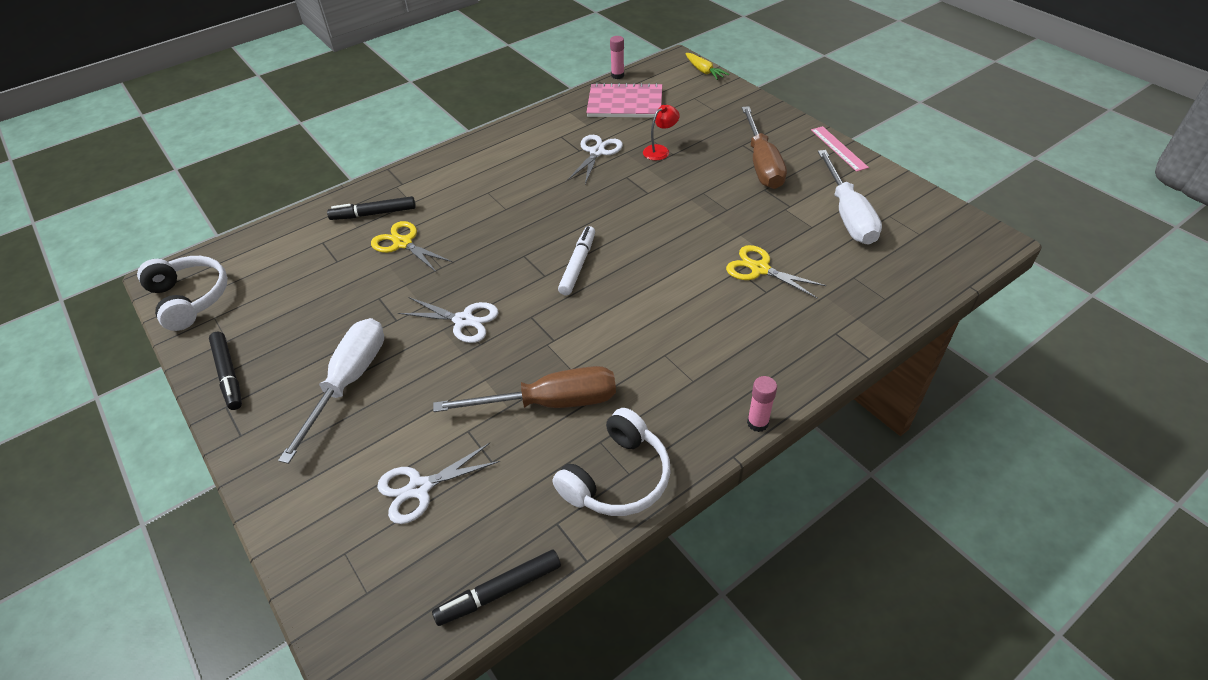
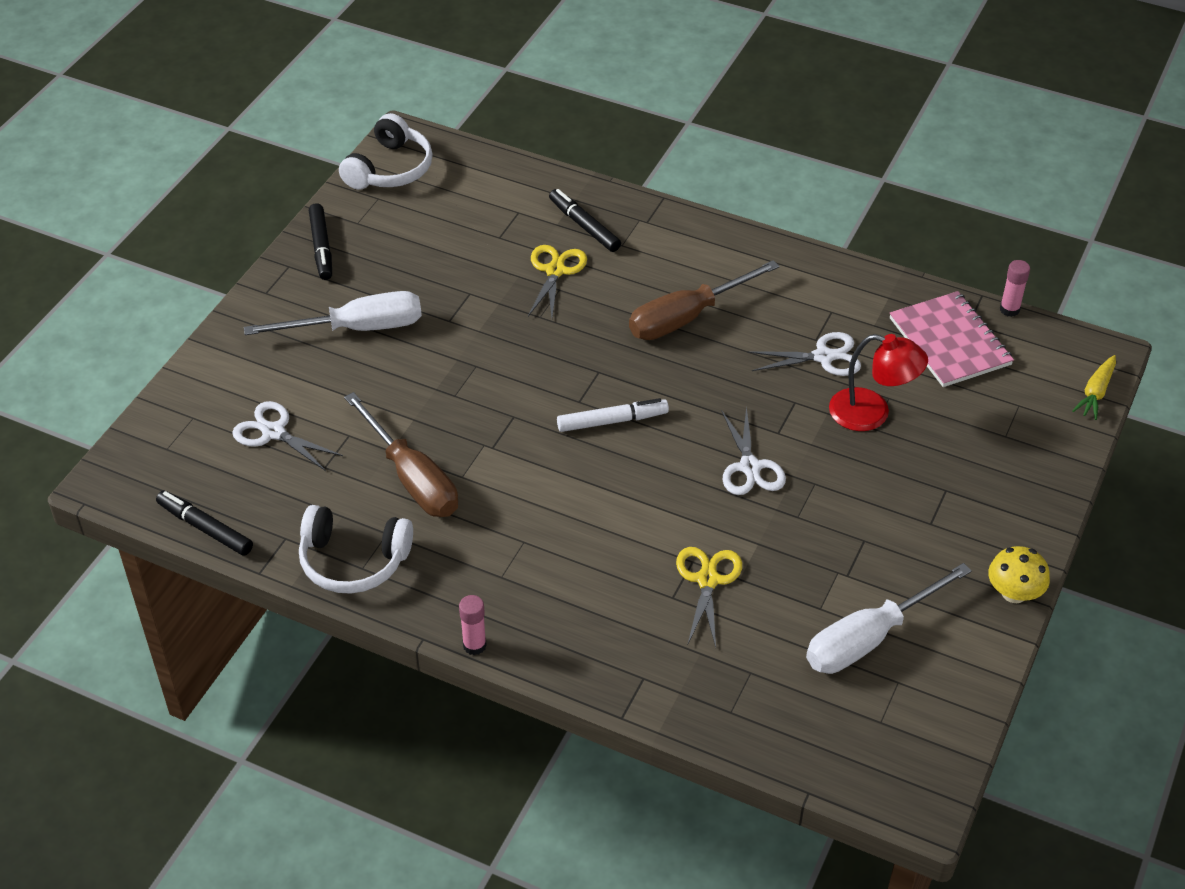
camera: 60 degrees right, 0 degrees up
(228, 374) = (321, 247): black marker -> black marker turned 45 degrees counterclockwise
(463, 320) = (477, 369): white scissors -> white scissors (750, 467)
(660, 150) = (872, 413): red lamp -> red lamp, size x1.60
(762, 164) = (917, 522): brown screwdriver -> brown screwdriver (687, 317)
(838, 148) = (1014, 593): pink ruler -> yellow mushroom

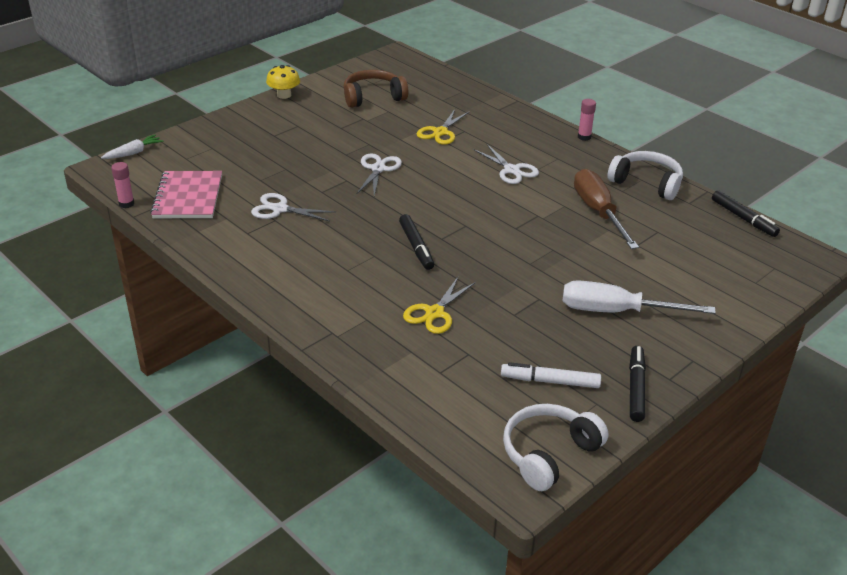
camera: 160 degrees left, 10 degrees down
(273, 432) = (693, 258): white scissors -> white scissors (511, 170)
(584, 226) = (388, 343): black marker -> black marker (416, 247)
(612, 421) = (449, 210): white marker -> white marker (550, 381)
(687, 317) = (354, 255): brown screwdriver -> none
(869, 638) = (373, 97): white screwdriver -> brown headphones
(872, 413) = (279, 175): red lamp -> none
(1095, 393) = (134, 153): yellow carrot -> white carrot

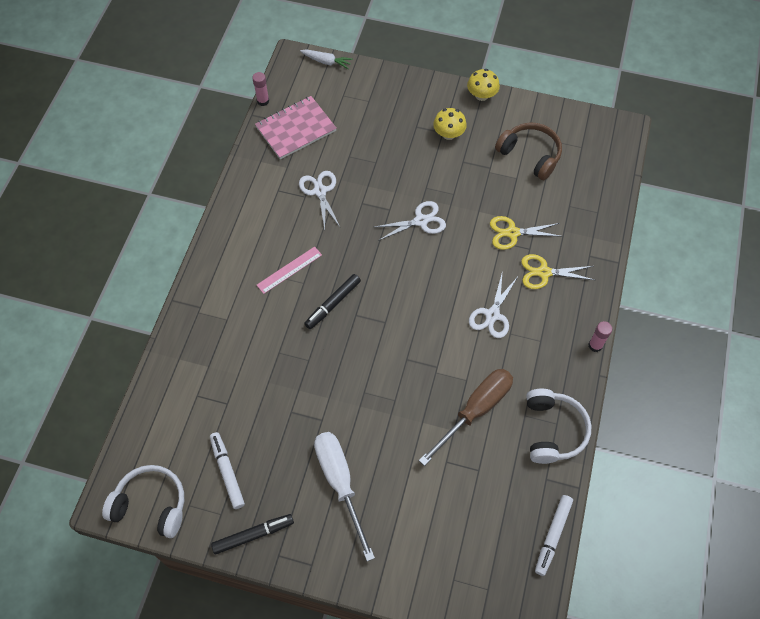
camera: 60 degrees right, 25 degrees up
(303, 123) = (448, 134): none -> yellow mushroom
(350, 258) = (289, 270): none -> pink ruler
(434, 313) = (260, 358): yellow scissors -> yellow scissors (544, 272)
(743, 218) = (552, 536): black marker -> white marker

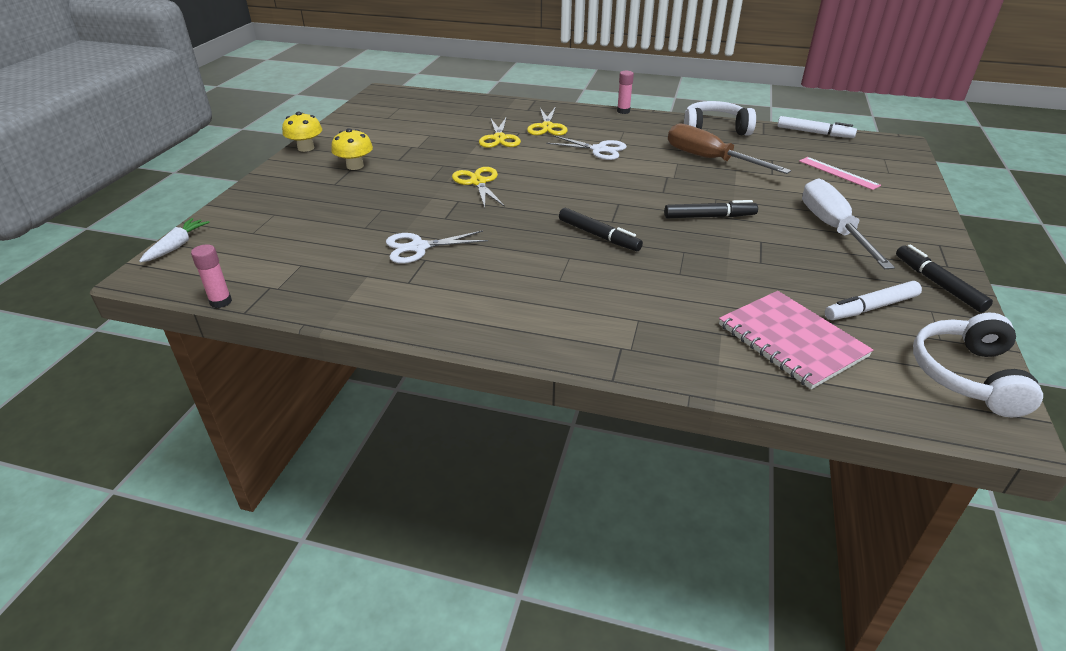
camera: 90 degrees left, 25 degrees down
(289, 270) = (549, 268): pink ruler -> pink ruler (838, 173)
(296, 129) = (296, 269): pink notebook -> pink notebook (791, 340)
(340, 483) = (832, 228): white screwdriver -> white screwdriver turned 105 degrees clockwise
(362, 388) = (709, 217): none -> black marker
(421, 221) = (478, 182): white scissors -> yellow scissors
(530, 155) = (401, 128): brown headphones -> none

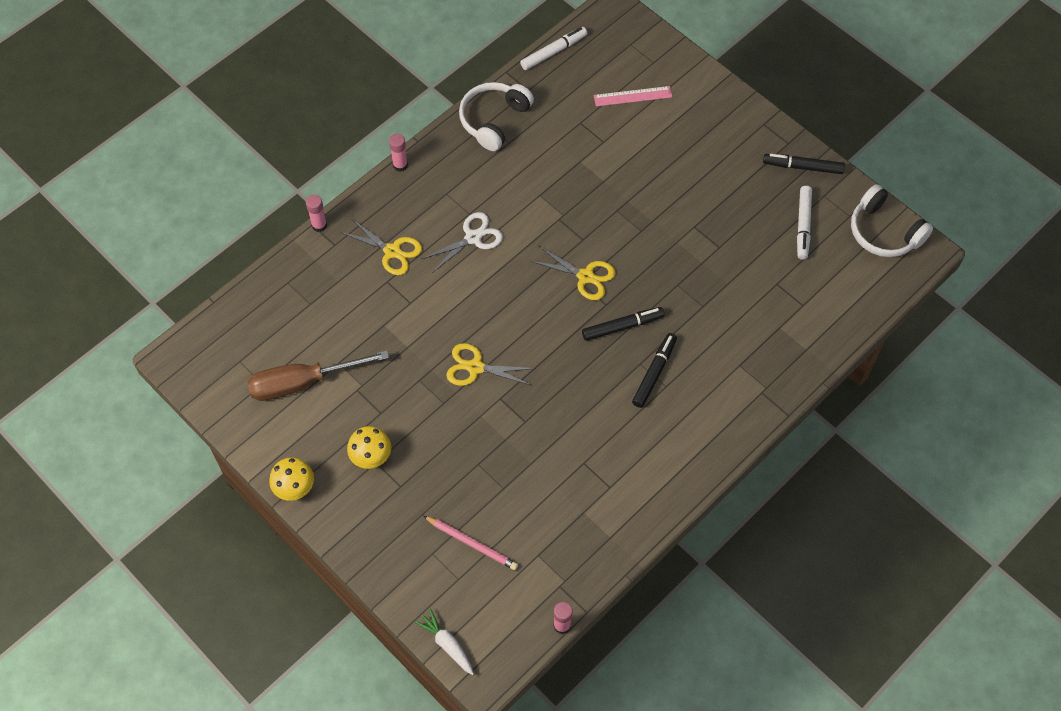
camera: 60 degrees left, 25 degrees up
(294, 228) = (471, 543): none -> pink pencil
(419, 247) = (563, 460): white scissors -> none
(499, 138) = (391, 306): yellow scissors -> yellow scissors (585, 276)
(537, 102) = (319, 225): none -> pink glue stick
(709, 217) = (641, 234): black marker -> black marker (654, 373)
(710, 159) = (550, 167): brown screwdriver -> brown screwdriver (303, 382)
(791, 340) = (808, 294): pink notebook -> none
(832, 228) = (706, 169): white screwdriver -> none

